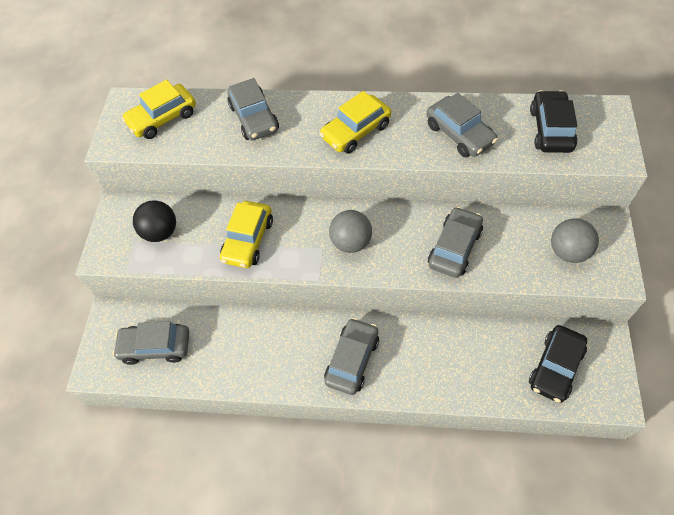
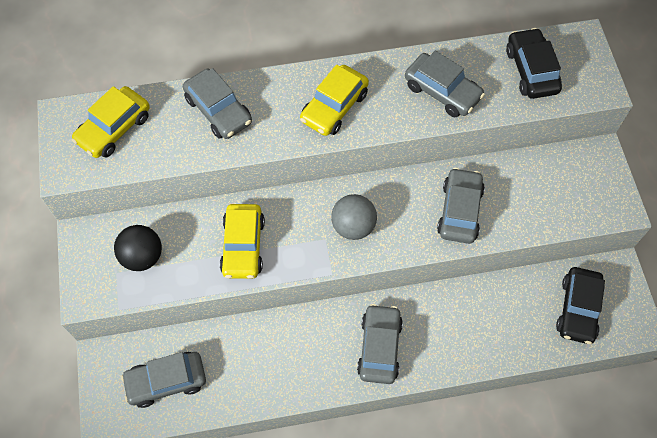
camera: 20 degrees left, 5 degrees up
(568, 251) = (570, 192): grey ball -> none

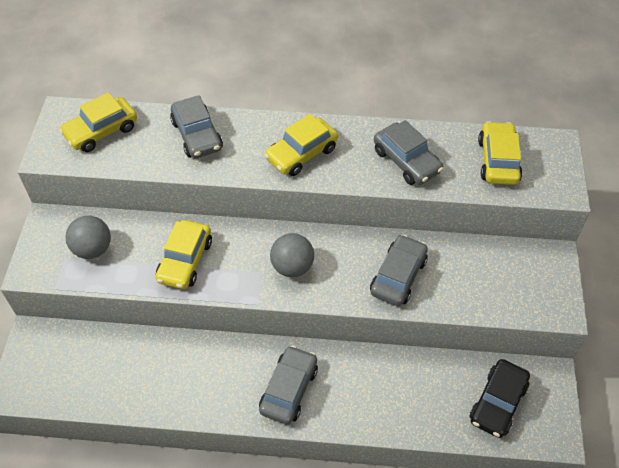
camera: 15 degrees right, 10 degrees down
(142, 256) = (93, 249): black ball -> grey ball
(166, 381) = (81, 370): grey car -> none
(531, 70) = (498, 160): black car -> yellow car

